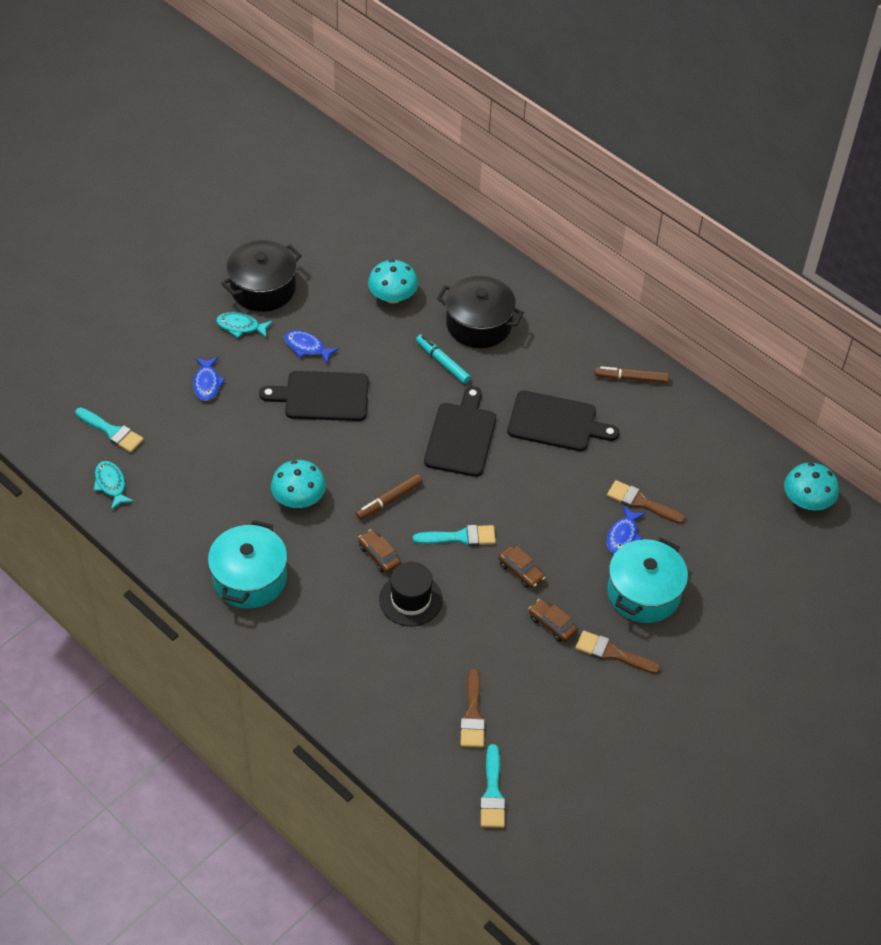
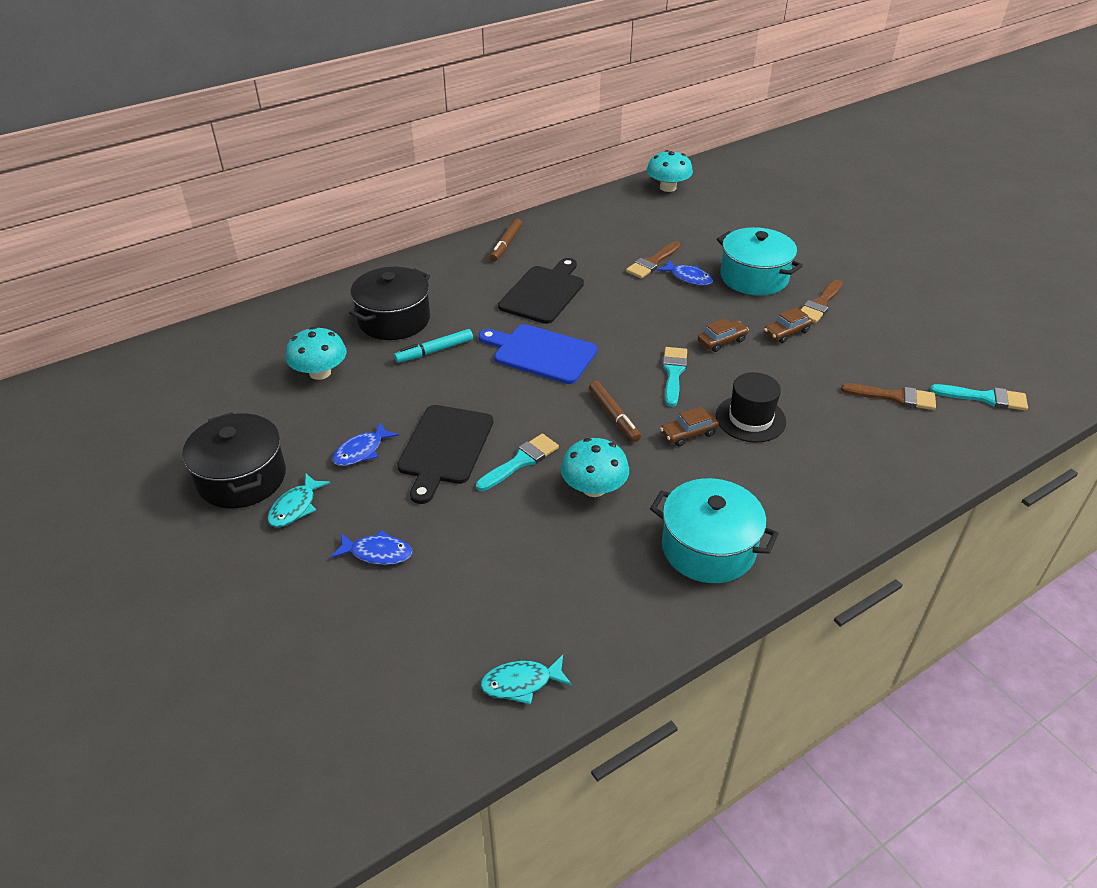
camera: 75 degrees left, 10 degrees down
(111, 431) = (422, 672): turquoise brush -> turquoise brush (520, 461)
(461, 436) = (541, 353): black cutting board -> blue cutting board

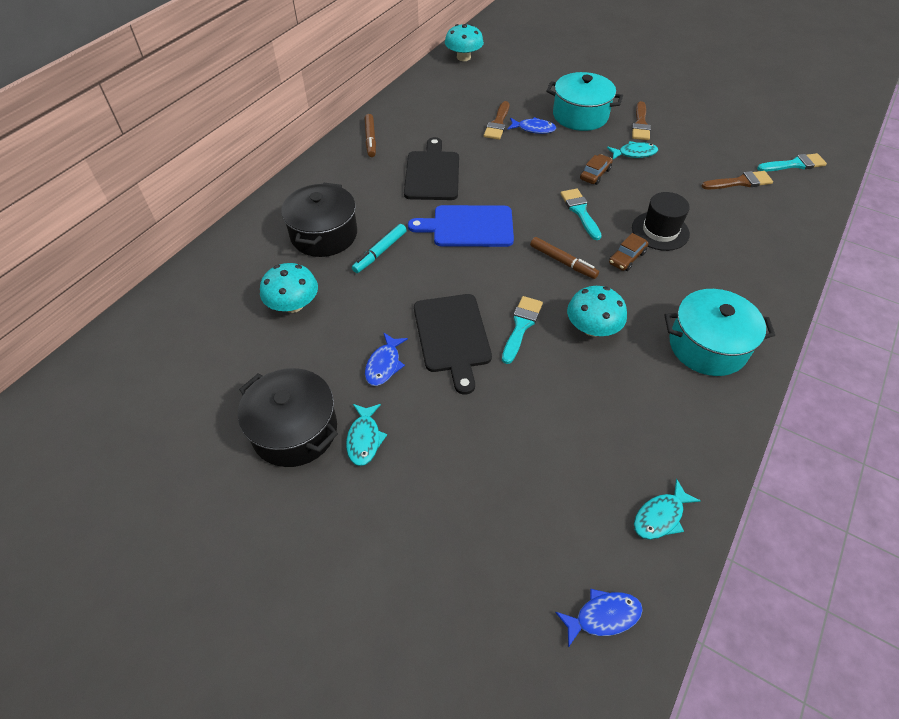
camera: 25 degrees left, 10 degrees up
(377, 553) = (466, 452): blue fish -> blue fish (603, 616)
(786, 332) = (634, 153): brown car -> turquoise fish

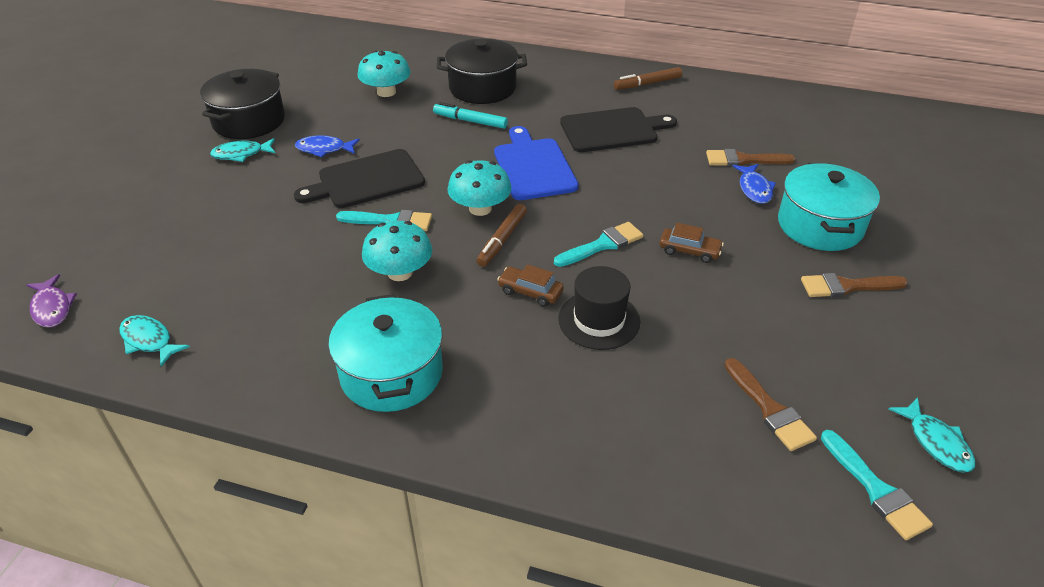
camera: 75 degrees right, 10 degrees down
(463, 57) = (872, 114): turquoise mushroom -> turquoise mushroom (480, 208)
(603, 616) = (52, 308): blue fish -> purple fish
(634, 153) = (764, 285): turquoise fish -> turquoise fish (936, 442)

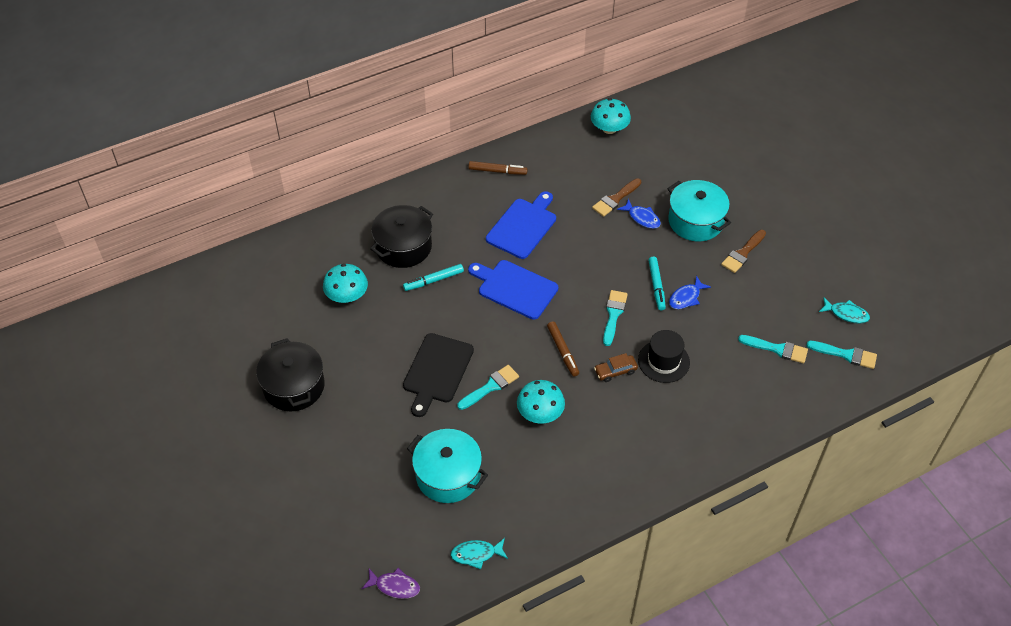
camera: 45 degrees left, 10 degrees up
(241, 154) = (332, 413): turquoise fish -> none
(324, 149) = (377, 369): blue fish -> blue fish (686, 297)
(391, 373) = (612, 467): turquoise pot -> turquoise pot (448, 475)
(480, 208) = (525, 340): turquoise mushroom -> turquoise mushroom (609, 128)
(612, 130) = (523, 226): black cutting board -> blue cutting board
(647, 84) = (497, 171): brown marker -> brown marker turned 105 degrees counterclockwise
(689, 251) = (656, 286): brown car -> turquoise marker
(769, 409) = (777, 349): brown brush -> turquoise brush

